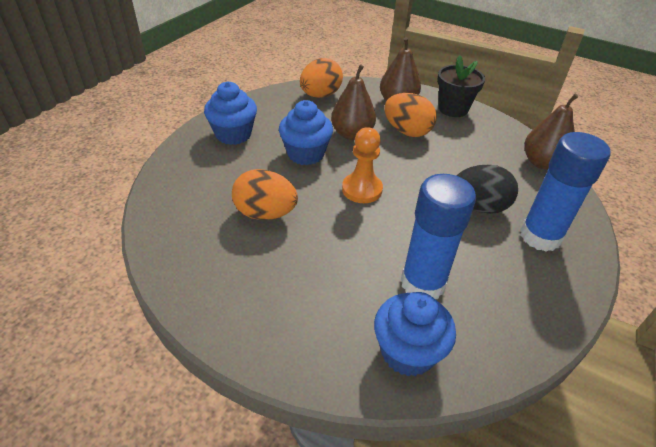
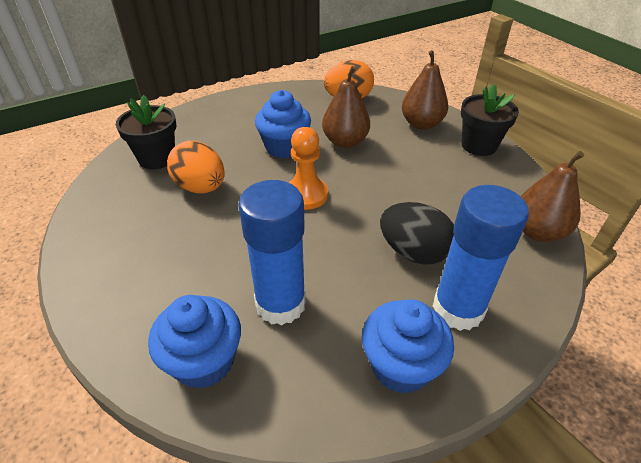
camera: 30 degrees right, 0 degrees up
(195, 200) = (157, 158): none -> black flower pot
(233, 134) = (238, 114): blue cupcake -> blue cupcake (401, 366)
(407, 131) = (404, 154): orange egg -> none

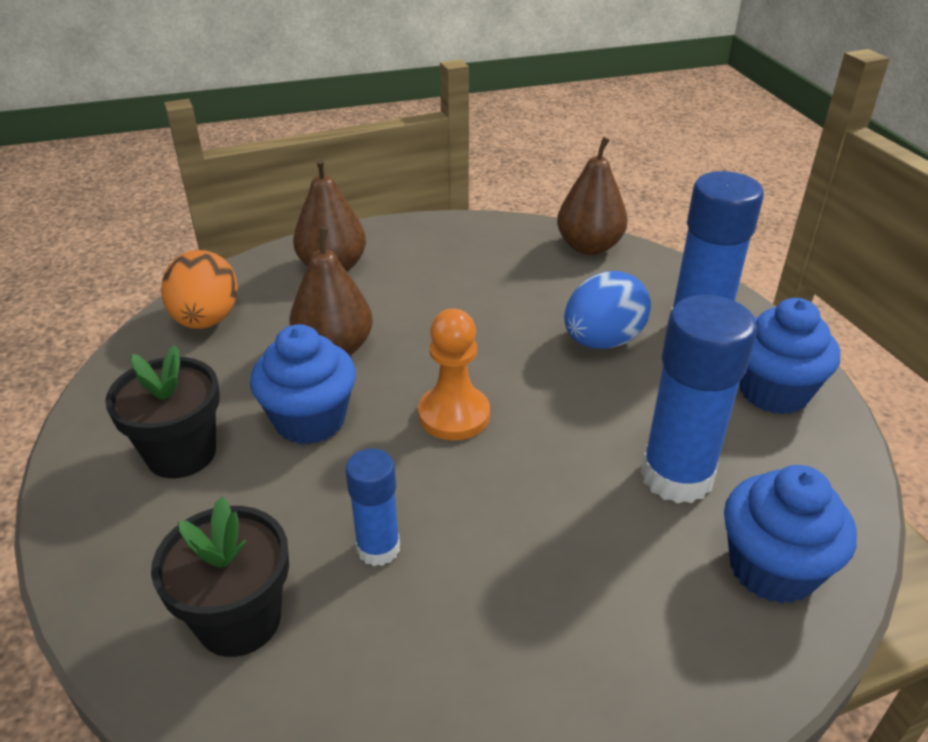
camera: 75 degrees left, 5 degrees down
(201, 187) = (378, 548): orange egg -> blue glue stick
(413, 252) = (602, 341): black egg -> blue egg
(479, 146) = (413, 237): black flower pot -> black flower pot (181, 453)

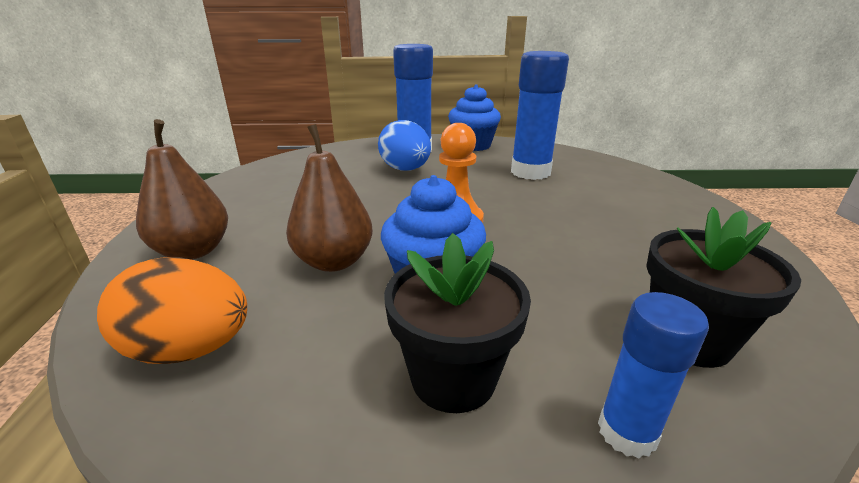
camera: 75 degrees left, 10 degrees down
(378, 548) = (593, 263): blue glue stick -> blue glue stick (627, 432)
(589, 247) = (302, 158): brown pear -> none
(772, 568) = (593, 166): blue cupcake -> none

